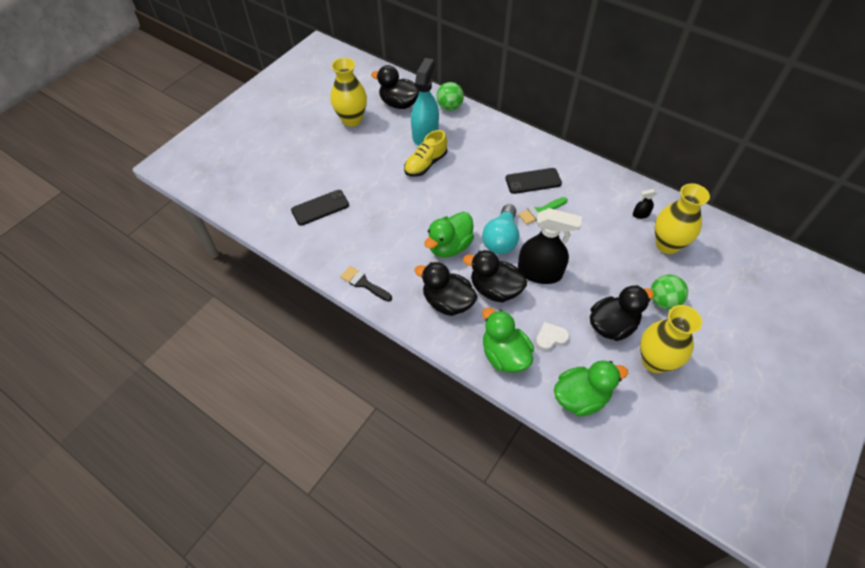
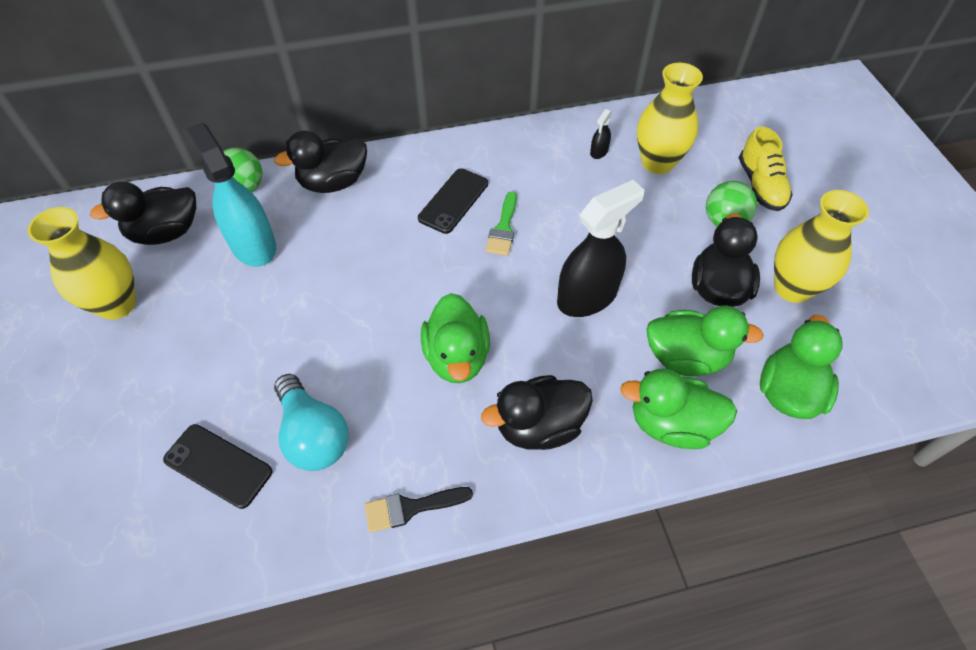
camera: 50 degrees left, 0 degrees up
(320, 208) = (218, 465): black phone -> black phone turned 75 degrees counterclockwise
(426, 164) = (300, 281): yellow shoe -> yellow shoe (760, 185)
(495, 289) = (568, 360): black duck -> black duck (333, 183)
(501, 239) = (502, 295): turquoise light bulb -> turquoise light bulb (313, 435)
(550, 337) = (686, 357): white heart -> green duck

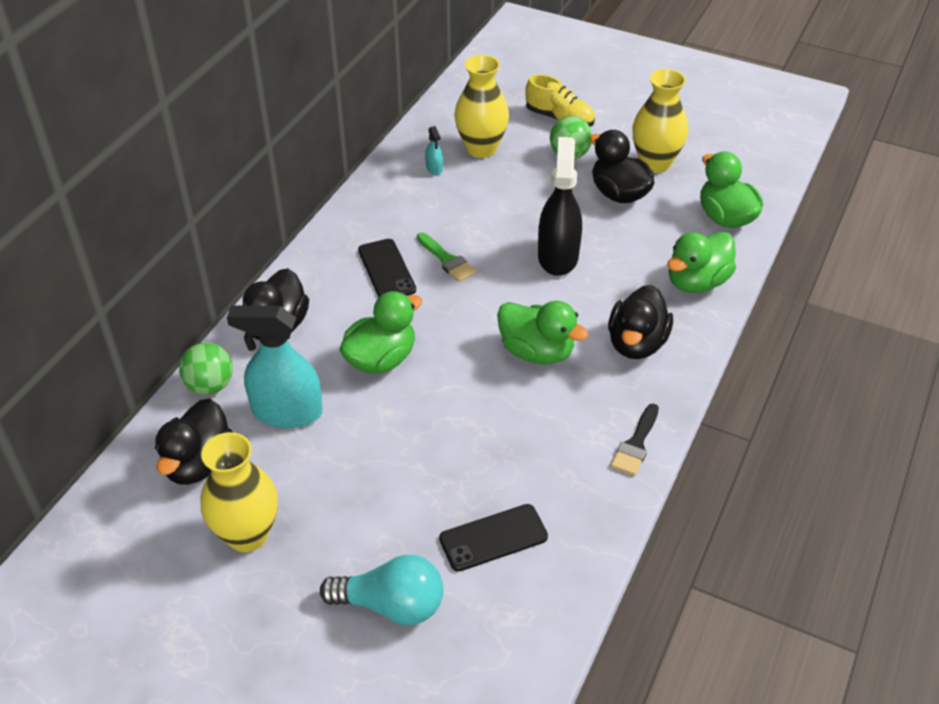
camera: 50 degrees left, 10 degrees down
(313, 435) = (522, 467): turquoise light bulb -> turquoise light bulb (391, 605)
(599, 152) = (434, 168): black spray bottle -> turquoise spray bottle
(686, 357) = (656, 243): green duck -> green duck (381, 359)

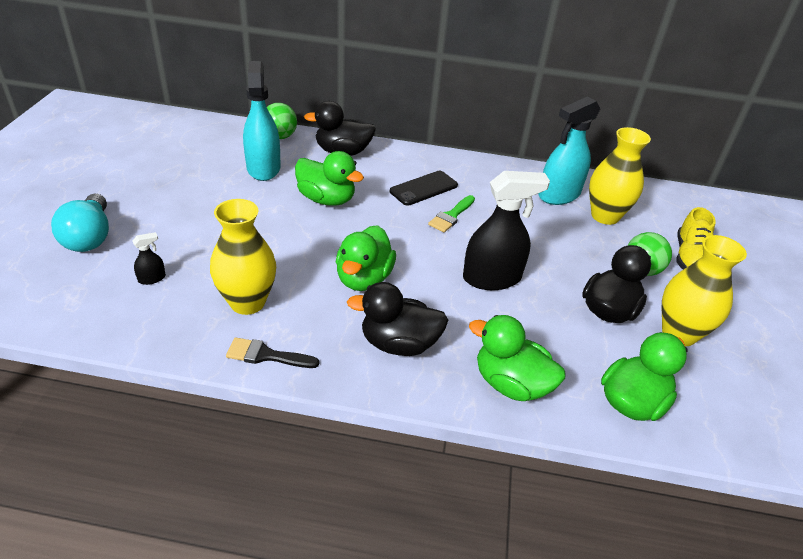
camera: 70 degrees right, 5 degrees down
(198, 463) = (211, 143): black duck -> none
(247, 535) = (153, 170): yellow vase -> yellow vase (247, 302)
(434, 168) = (559, 195): turquoise spray bottle -> turquoise spray bottle, size x2.39
(493, 538) = (152, 278): black phone -> black spray bottle

